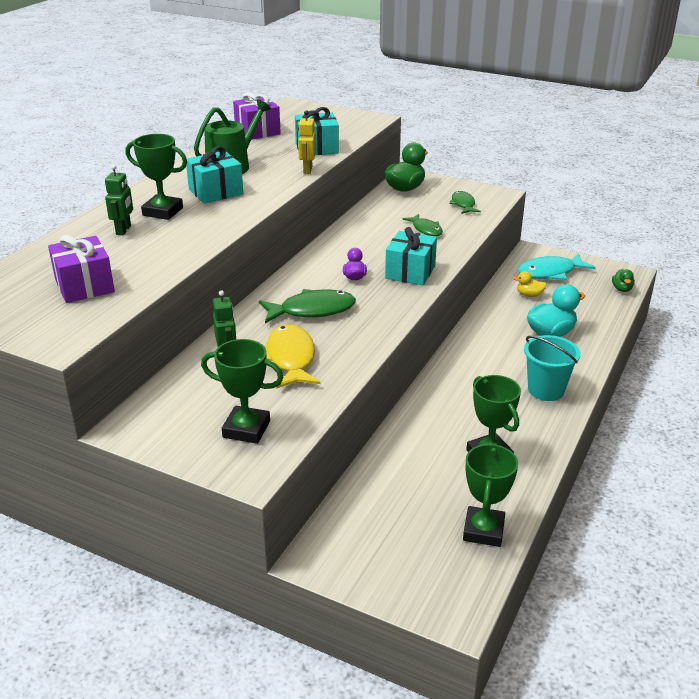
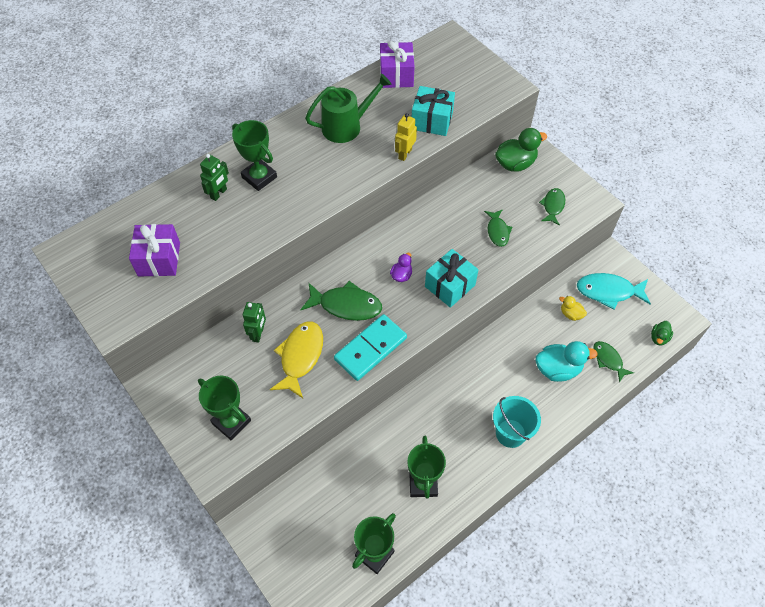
camera: 25 degrees right, 25 degrees up
(216, 192) = (313, 162): turquoise gift -> none
(364, 332) = (370, 348): none -> turquoise domino
(591, 315) = (608, 360): none -> green fish

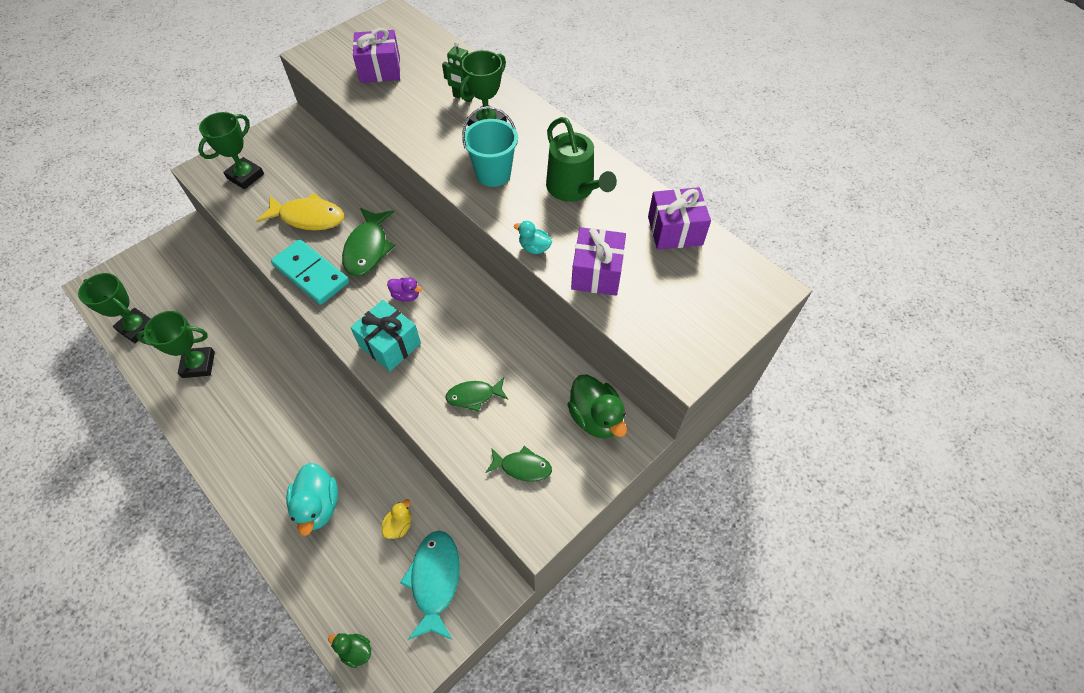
camera: 85 degrees right, 0 degrees up
(258, 334) = (338, 183): green robot -> none
(405, 154) = (534, 247): yellow robot -> turquoise duck
(432, 121) = (597, 273): turquoise gift -> purple gift
(510, 433) = (240, 449): turquoise bucket -> turquoise bucket (493, 174)
(608, 360) = (326, 573): green fish -> none

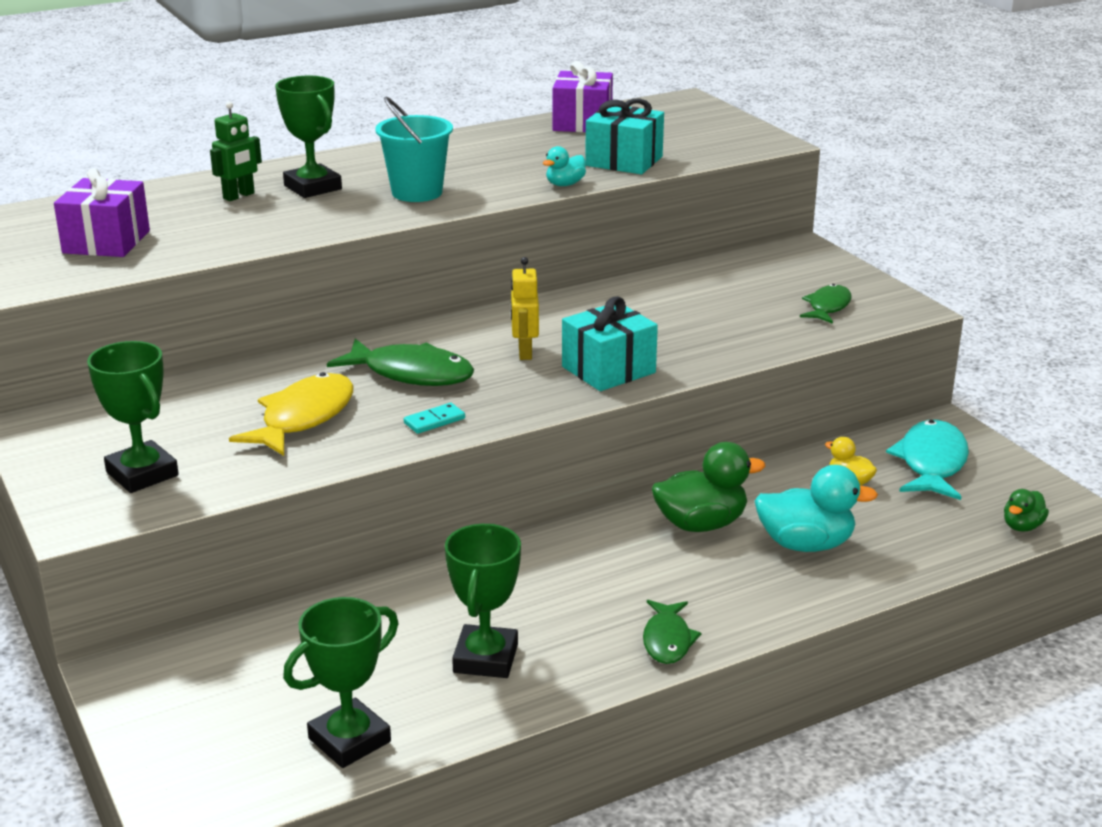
camera: 75 degrees left, 30 degrees down
(311, 274) = (434, 421): turquoise domino -> turquoise domino, size x0.43
(406, 295) = (524, 352): purple duck -> yellow robot
(435, 580) = (931, 463): turquoise fish -> turquoise fish turned 90 degrees clockwise
(474, 396) = (717, 323): green fish -> green fish (667, 640)
(573, 188) = (478, 157): green watering can -> none
(596, 418) = (772, 263): green duck -> green duck (701, 524)
(597, 273) = (624, 161): purple gift -> turquoise gift

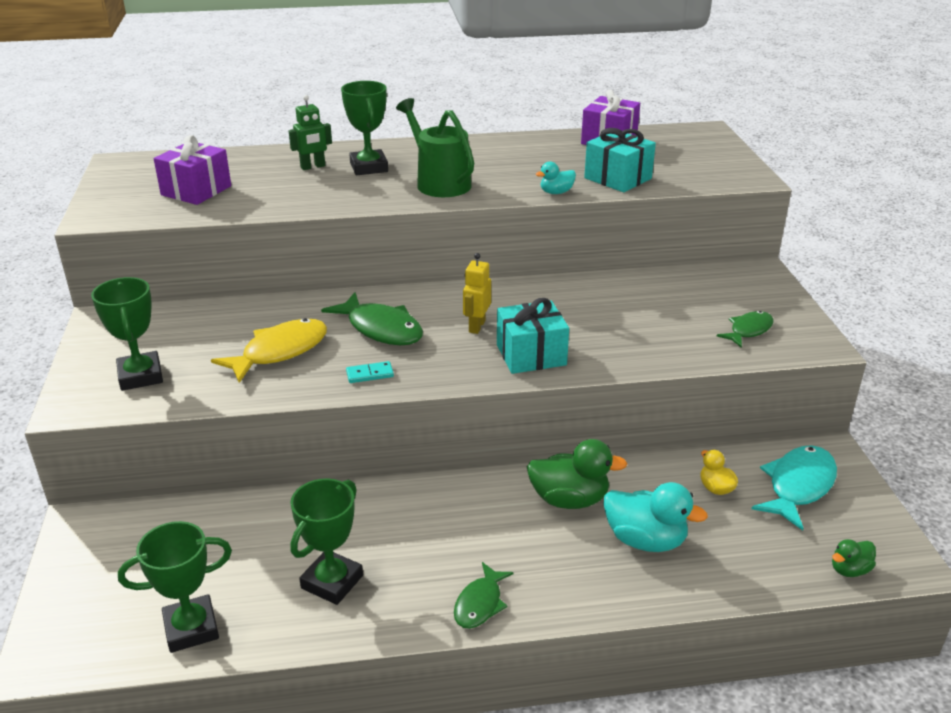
camera: 20 degrees right, 5 degrees up
(417, 192) = (439, 183): turquoise bucket -> green watering can

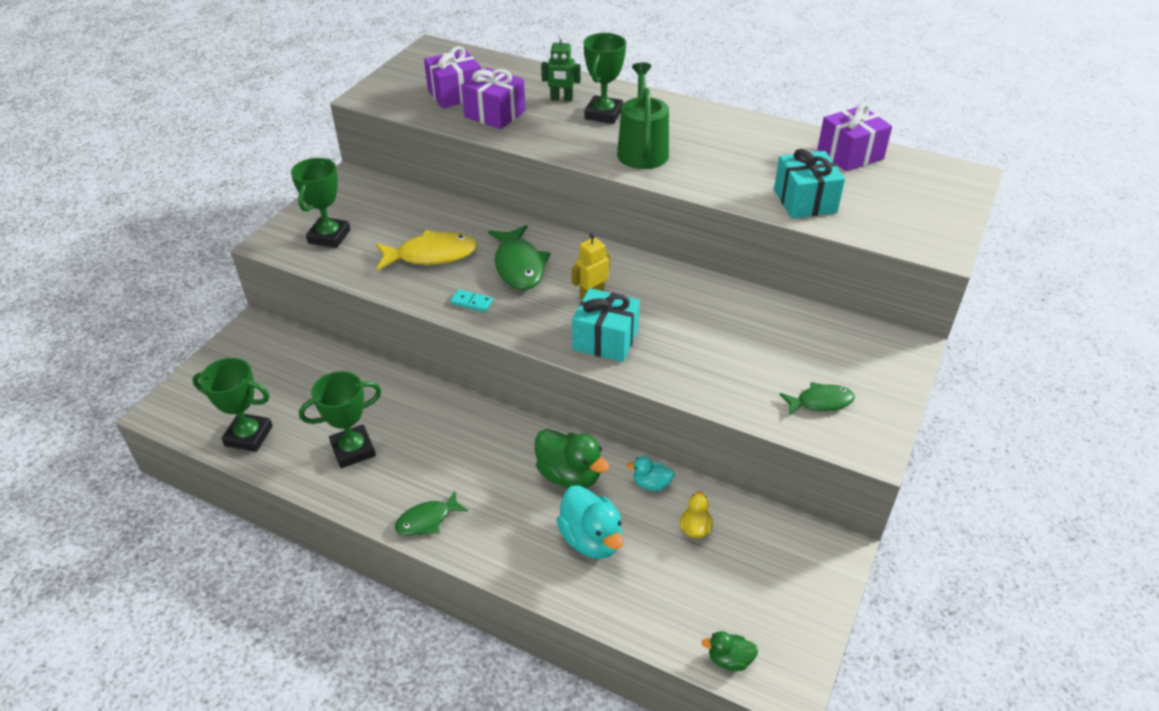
camera: 35 degrees right, 10 degrees up
(260, 194) = (495, 114): none -> purple gift
(556, 192) = (729, 196): turquoise duck -> turquoise duck (651, 484)
(798, 486) = (769, 565): turquoise fish -> none

